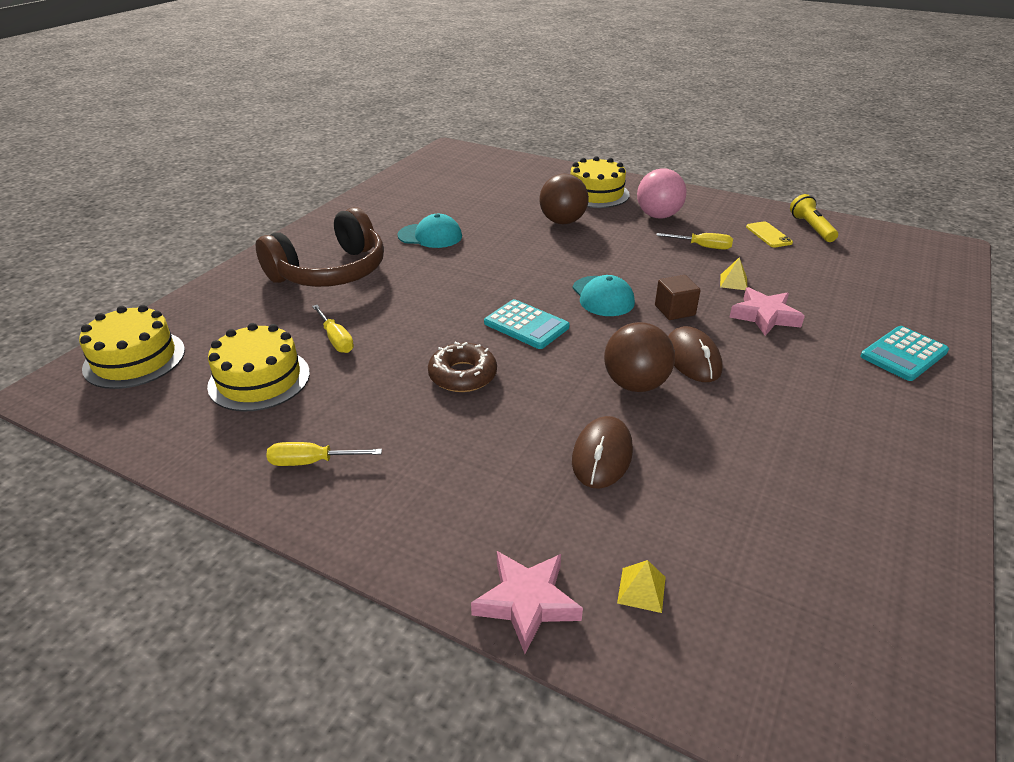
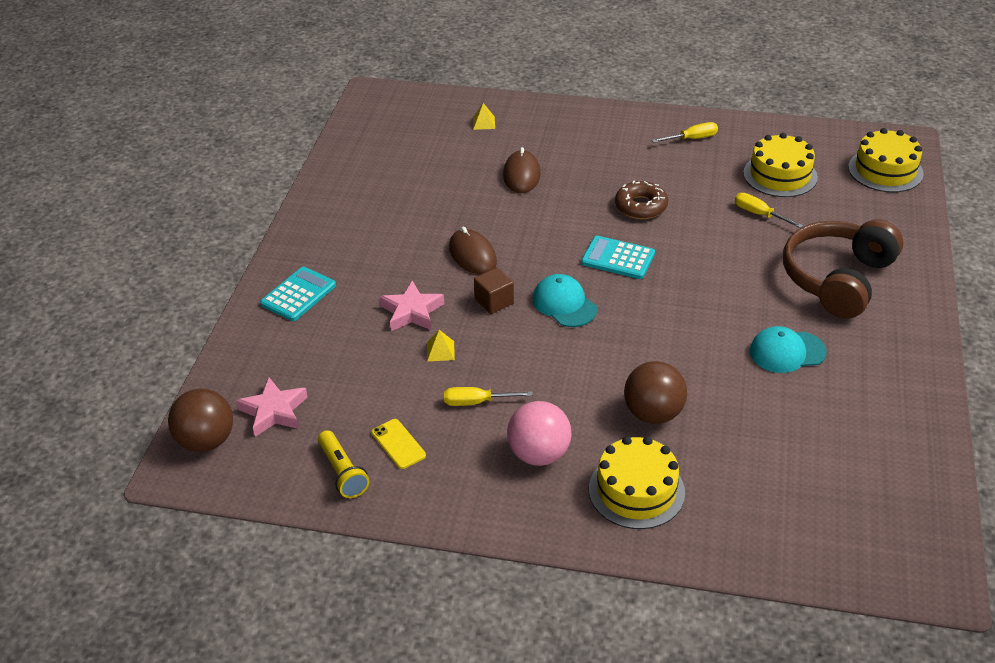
camera: 165 degrees right, 5 degrees up
(526, 602) = (537, 109): pink star -> pink star (274, 411)
(635, 384) = (512, 225): brown ball -> brown ball (206, 441)

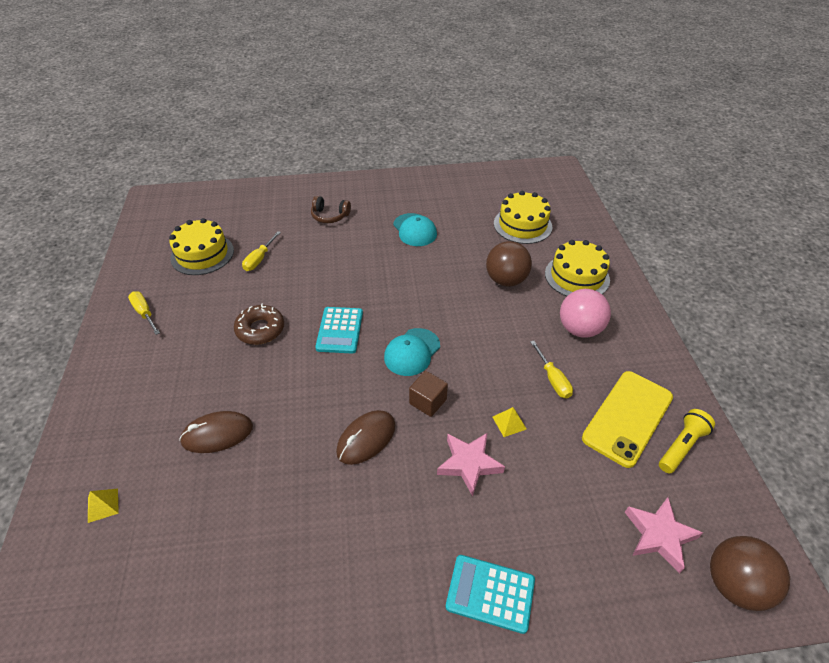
camera: 110 degrees left, 5 degrees up
(398, 444) = (627, 417): yellow phone -> yellow phone, size x2.02
(837, 279) = (330, 216): brown headphones -> brown headphones, size x0.46
(885, 170) = (192, 204): yellow cake -> yellow cake (522, 225)

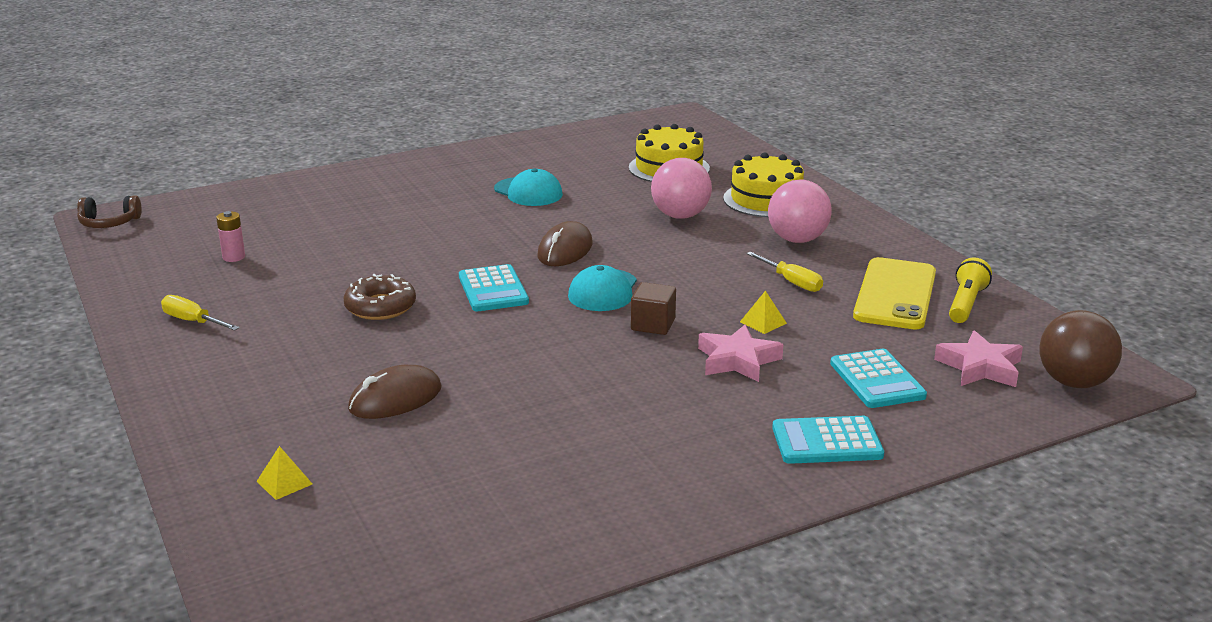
camera: 20 degrees left, 20 degrees down
(202, 254) = (234, 257): yellow cake -> pink battery
(259, 259) = (326, 248): yellow screwdriver -> none
(330, 216) = (397, 197): brown headphones -> brown headphones (109, 223)
(366, 439) = (597, 366): brown mouse -> brown mouse (565, 250)
(506, 280) = (680, 216): brown ball -> pink ball
(565, 524) = (877, 380): none -> turquoise calculator

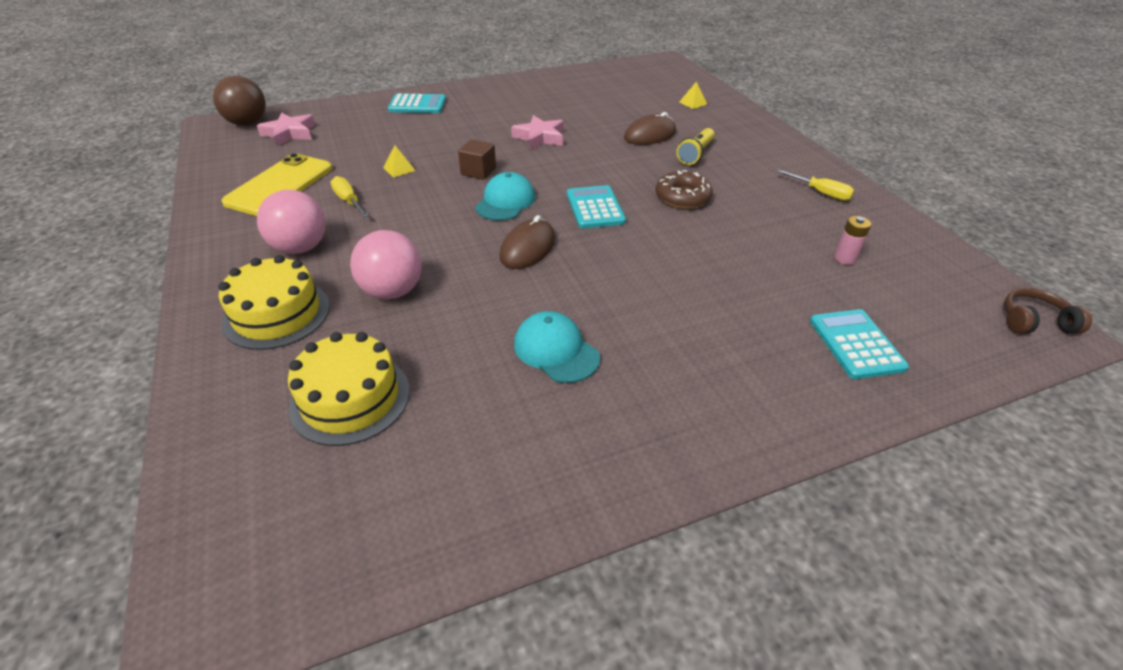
camera: 175 degrees left, 15 degrees up
(737, 360) = (435, 145): pink star -> pink star (540, 137)
(877, 380) = (360, 130): turquoise calculator -> turquoise calculator (856, 344)
(966, 304) = (237, 175): yellow flashlight -> yellow flashlight (695, 154)

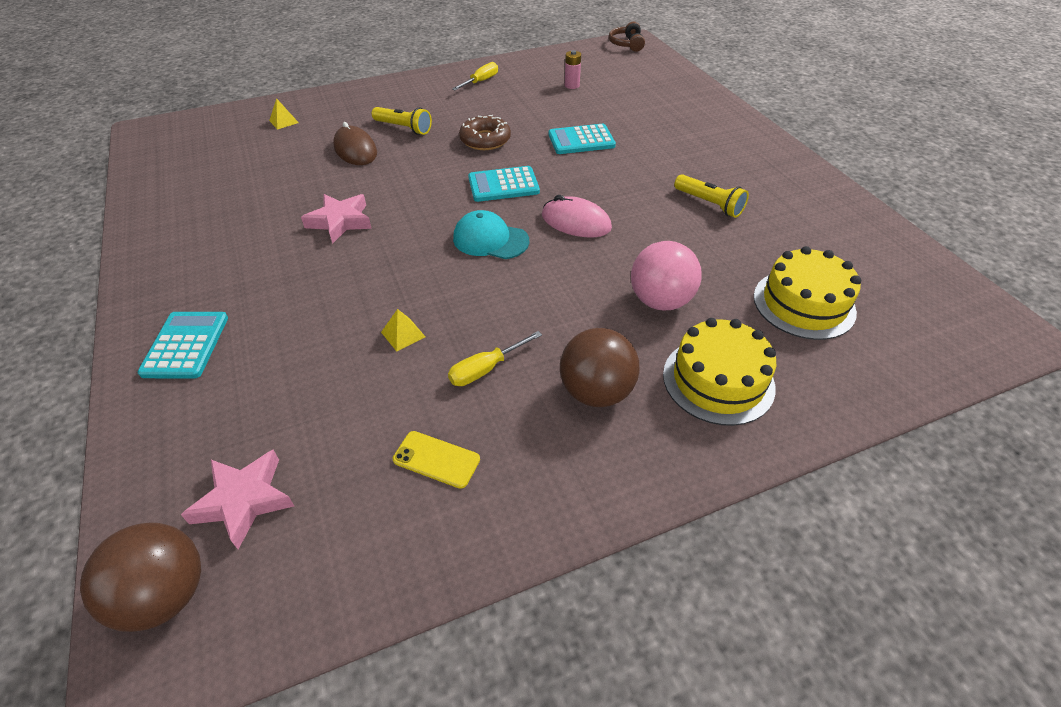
camera: 90 degrees left, 5 degrees up
(280, 185) = (436, 459): yellow phone -> yellow phone, size x0.50
(300, 248) = (596, 392): pink ball -> brown ball
(478, 171) = (420, 264): brown cube -> none
(528, 248) = (576, 222): brown mouse -> pink mouse
(556, 350) = (709, 204): turquoise cap -> yellow flashlight
(856, 344) = (663, 95): turquoise calculator -> turquoise calculator (581, 140)

